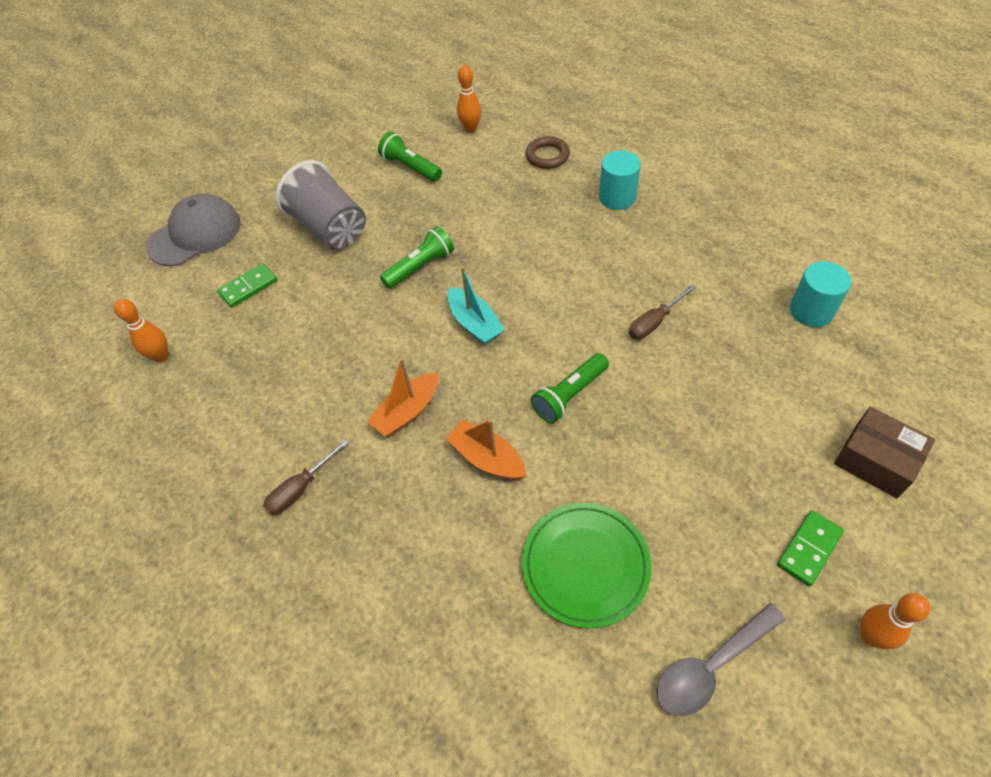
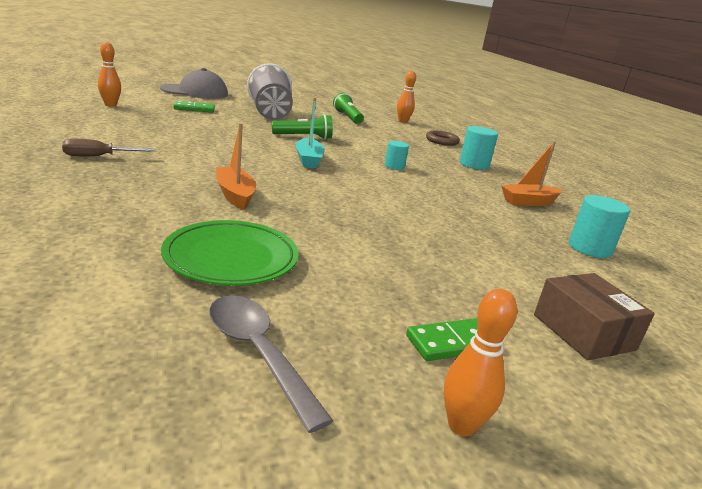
camera: 20 degrees right, 30 degrees down
(407, 412) = (212, 164): orange boat -> orange boat (528, 202)
(556, 269) = (394, 166): none -> turquoise cylinder
(569, 395) = (334, 201): green flashlight -> none
(654, 322) = (442, 204): brown screwdriver -> none
(711, 666) = (258, 353): grey spoon -> grey spoon turned 60 degrees clockwise

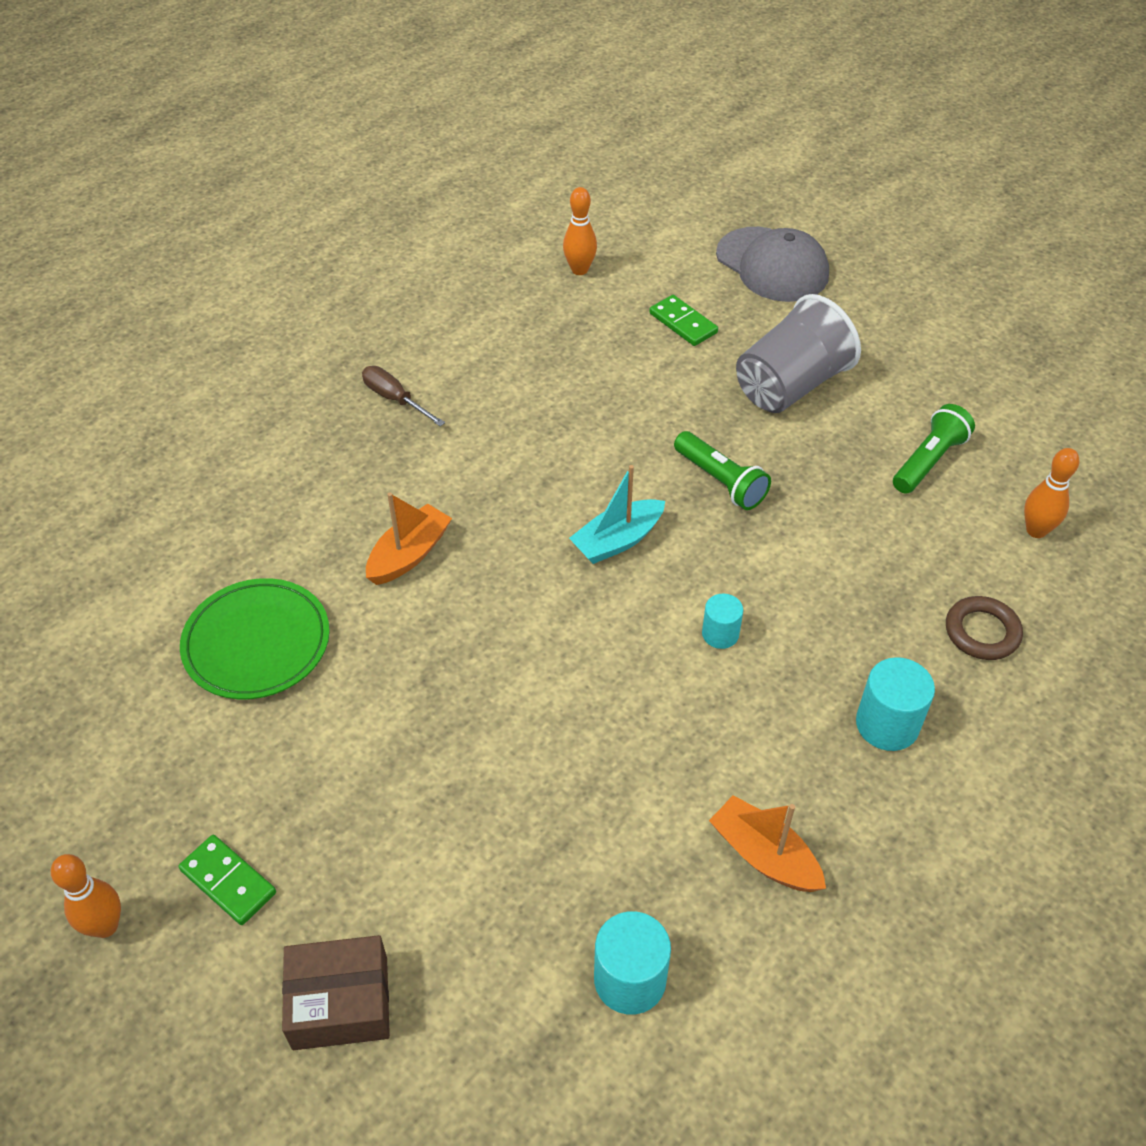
camera: 65 degrees right, 25 degrees up
(258, 353) = (117, 751): grey spoon -> none
(583, 332) = (340, 1002): brown box -> brown box turned 45 degrees clockwise

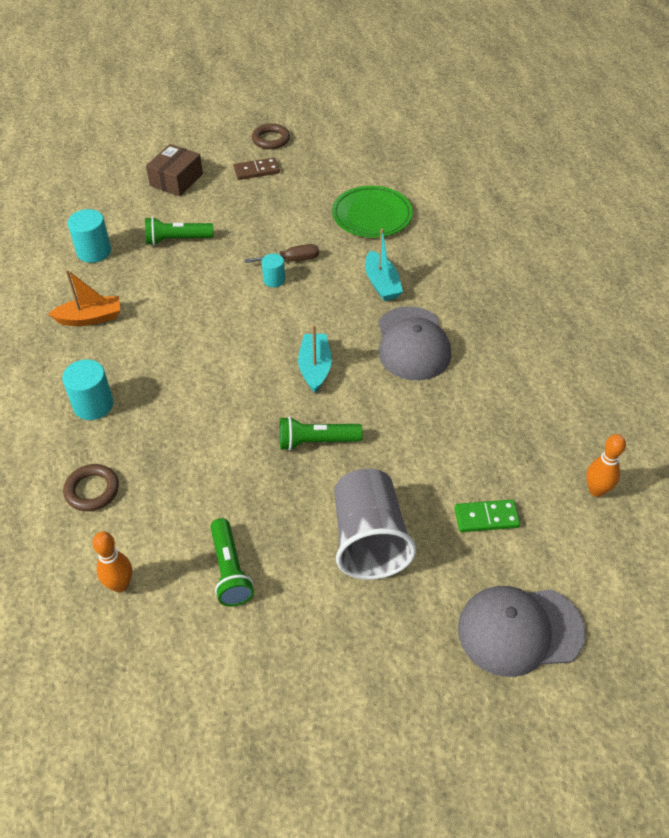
camera: 125 degrees right, 0 degrees up
(105, 926) = (271, 139): orange bowling pin -> brown ring
(228, 881) = (256, 171): green domino -> brown domino
(395, 399) = (515, 329): brown screwdriver -> brown screwdriver (291, 260)
(409, 554) = (382, 284): orange boat -> turquoise boat
(497, 474) = (412, 344): none -> grey cap
(504, 870) = (177, 240): none -> green flashlight
(720, 634) = (213, 374): turquoise cylinder -> turquoise cylinder (274, 280)

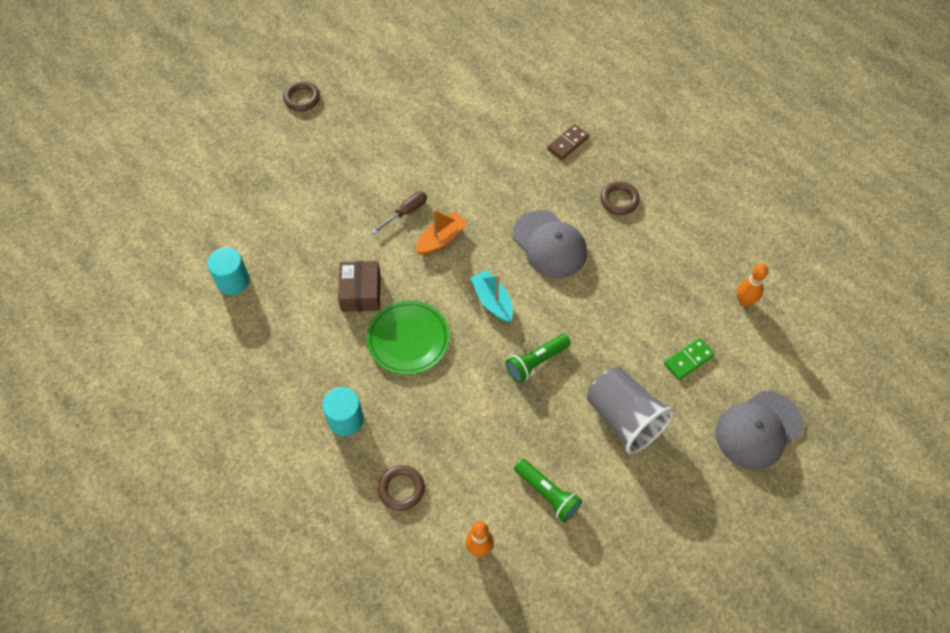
camera: 30 degrees left, 10 degrees up
(90, 318) = (281, 345): orange boat -> orange boat (441, 239)
(176, 180) = (250, 176): brown box -> brown box (361, 292)
(177, 240) = (297, 236): green flashlight -> none
(256, 171) = (313, 137): brown domino -> brown domino (568, 143)
(274, 280) = (405, 237): turquoise cylinder -> none
(372, 215) = (440, 140): green plate -> green plate (408, 339)
(382, 284) = (491, 202): turquoise boat -> none
(518, 335) = (619, 200): none -> brown ring

